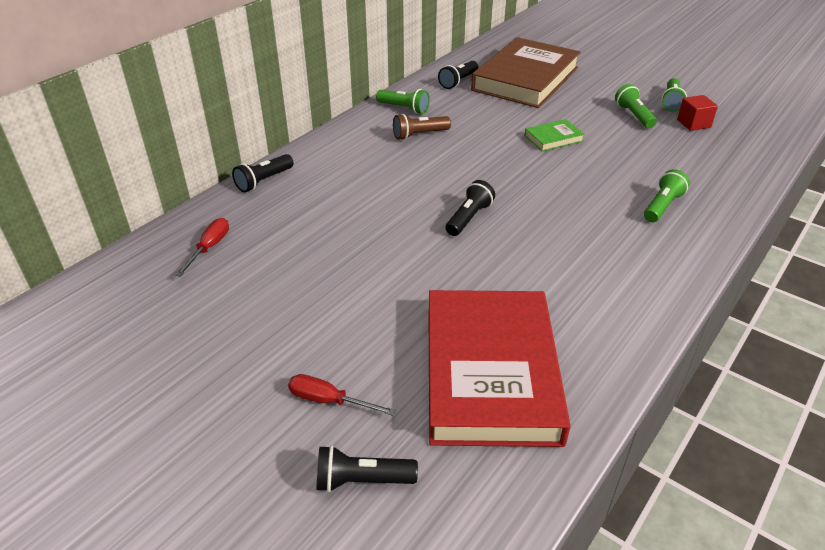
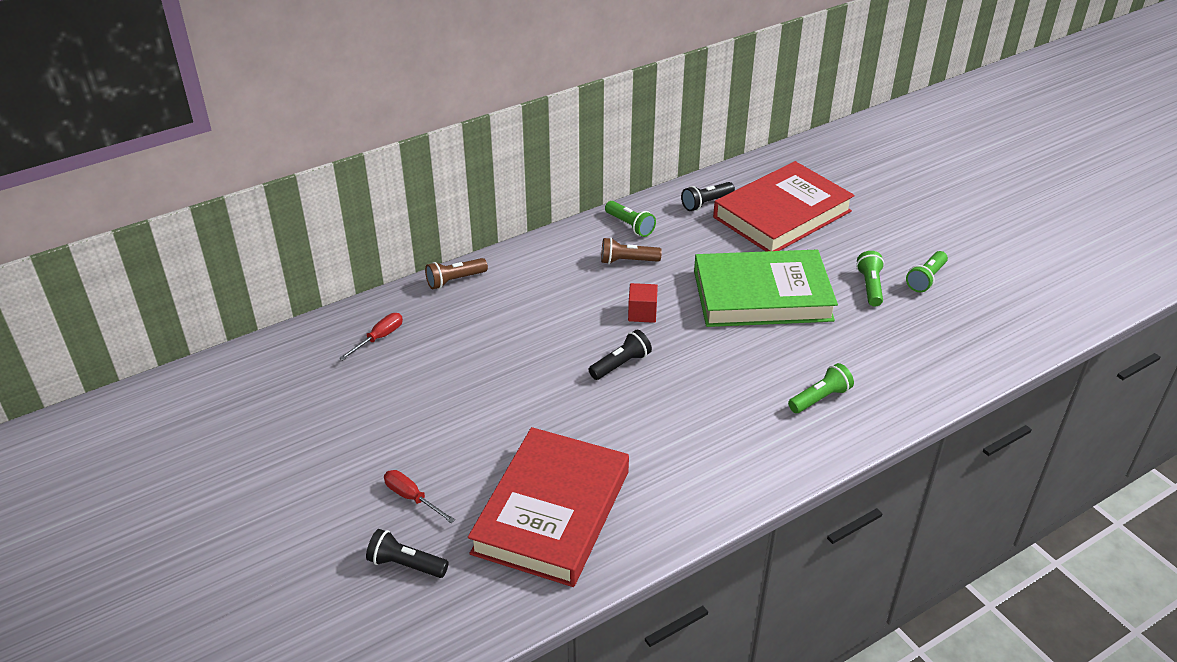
camera: 20 degrees right, 0 degrees up
(263, 181) = (455, 280): black flashlight -> brown flashlight
(525, 79) = (782, 214): brown book -> red book
(553, 138) = (762, 295): green book -> green book, size x2.43
(693, 123) = (930, 311): red cube -> red cube (642, 313)

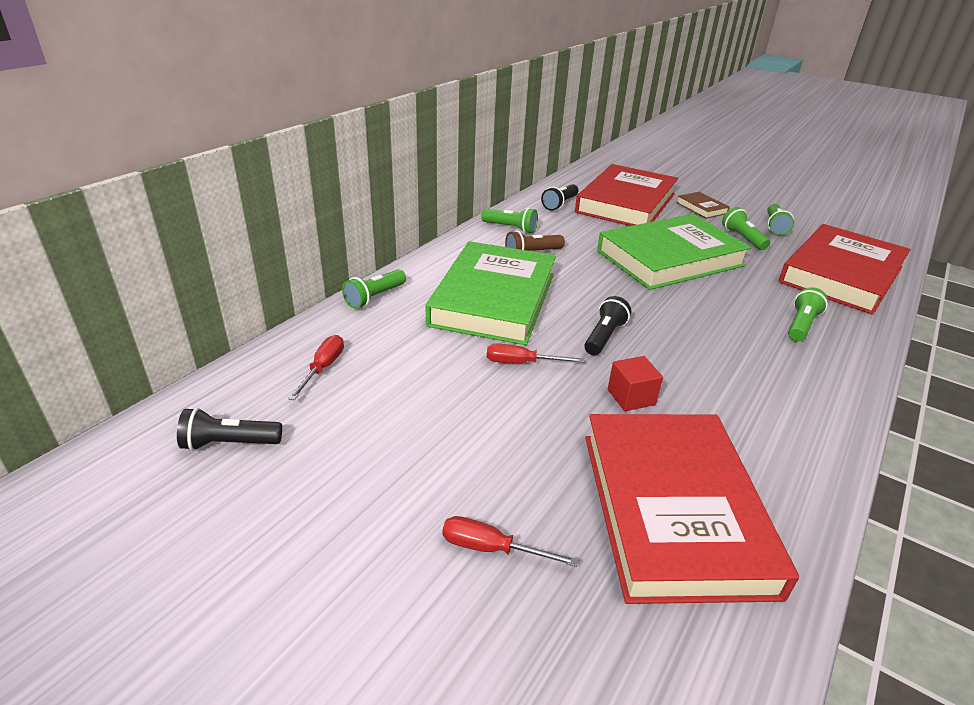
camera: 25 degrees left, 5 degrees down
(406, 564) = (552, 653): black flashlight -> black flashlight (229, 443)
(455, 280) = (374, 297): brown flashlight -> green flashlight
(531, 371) = (521, 363): none -> red screwdriver
(554, 304) = (494, 299): none -> green book
(642, 313) = (583, 290): red cube -> red cube (631, 397)
(864, 237) = (701, 208): none -> brown book
(932, 354) = (841, 274): none -> red book

